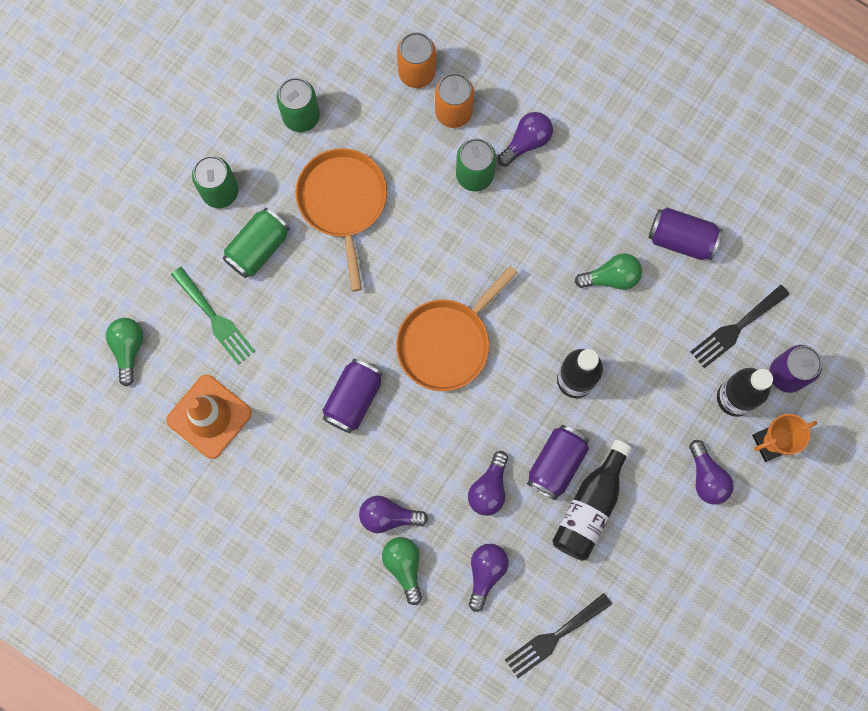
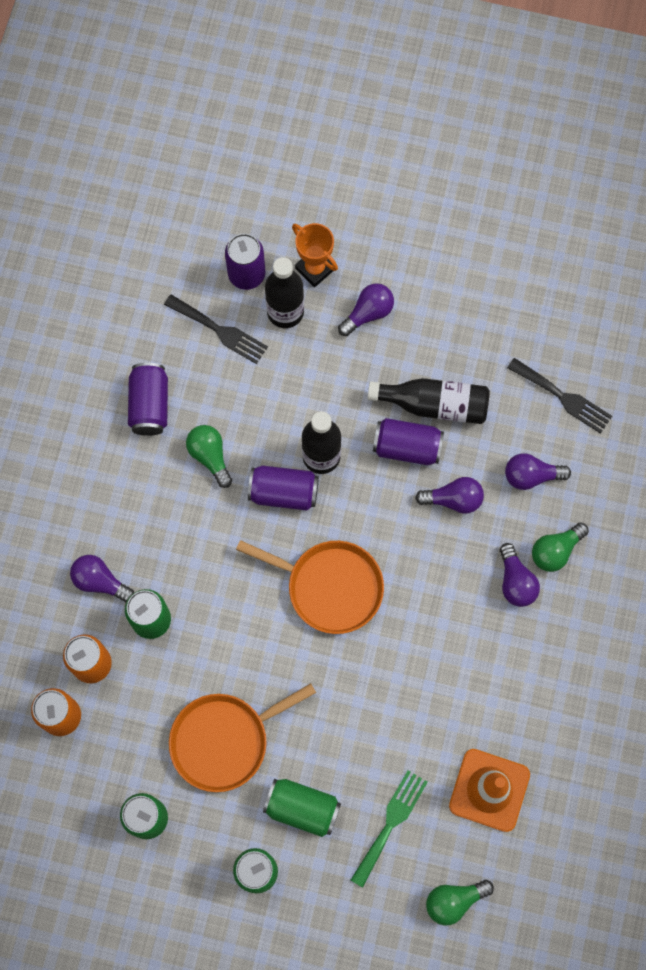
camera: 110 degrees left, 5 degrees down
(353, 399) = (418, 656): purple can -> purple can (283, 493)

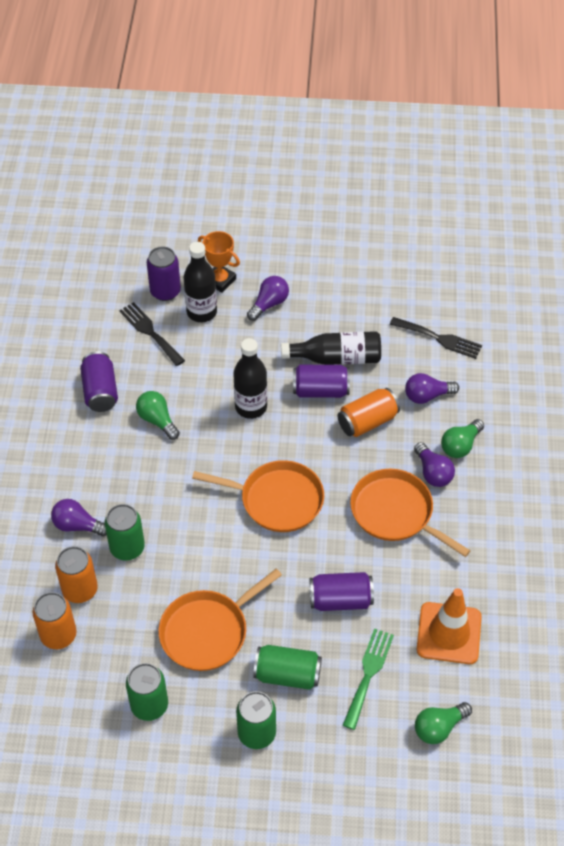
camera: 10 degrees left, 20 degrees down
(219, 330) = (150, 332): black fork -> black fork turned 150 degrees counterclockwise
(283, 493) = (224, 437): purple can -> purple can (340, 600)
(453, 499) = (367, 421): purple light bulb -> orange can
(461, 627) = (395, 513): none -> orange pan

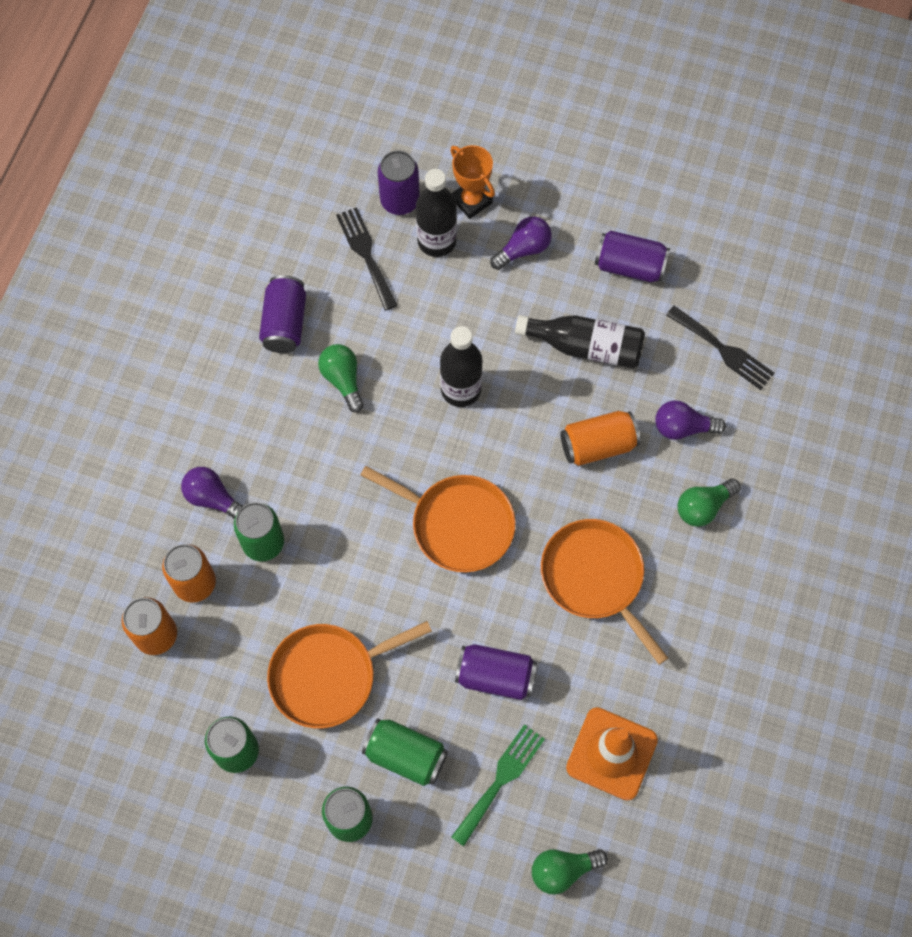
camera: 15 degrees right, 15 degrees up
(320, 390) = (553, 387): purple can -> purple can (630, 266)
(433, 473) = (657, 535): purple light bulb -> none

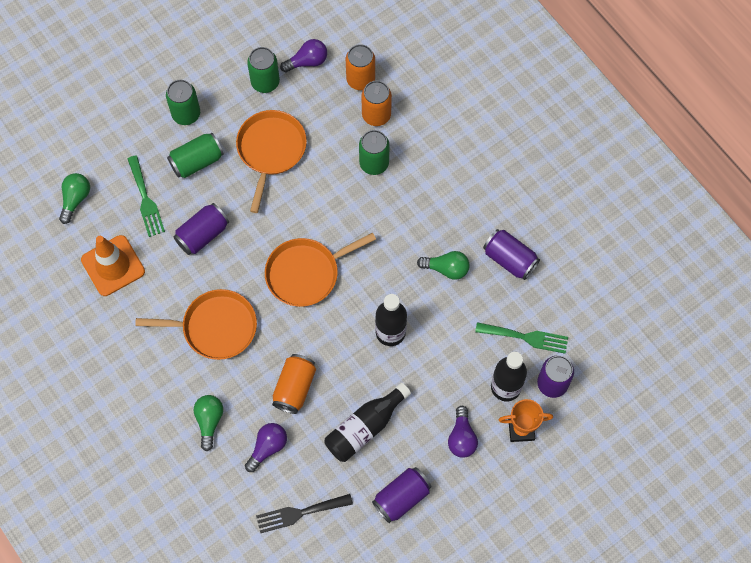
camera: 125 degrees right, 0 degrees up
(213, 498) = (421, 153): purple light bulb -> purple light bulb (307, 61)
(366, 254) = (526, 337): black fork -> green fork

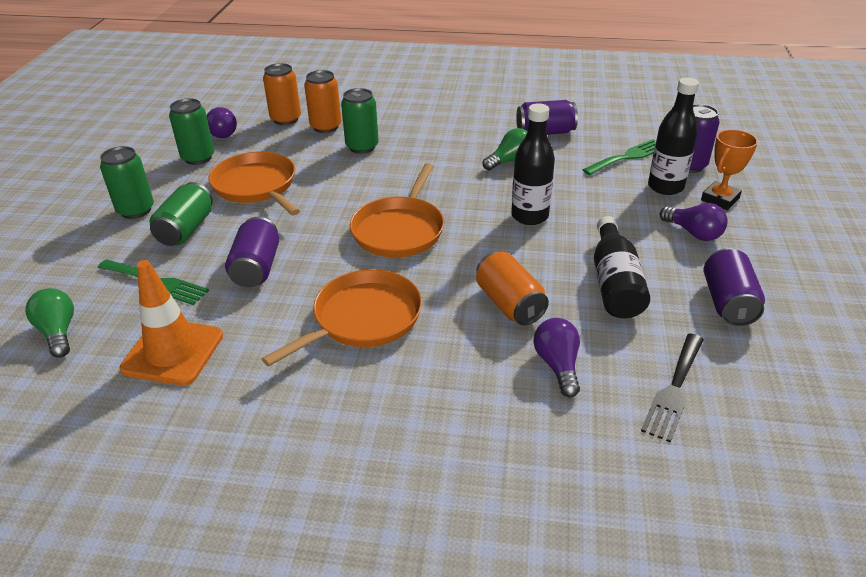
camera: 45 degrees left, 30 degrees down
(209, 421) = (465, 393): green light bulb -> none
(307, 61) = (224, 132): purple light bulb -> purple light bulb turned 150 degrees clockwise

